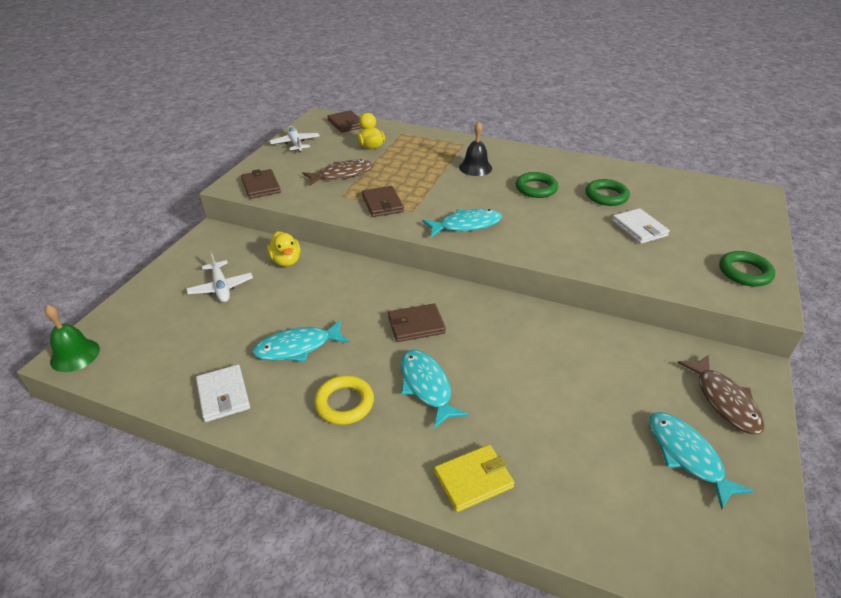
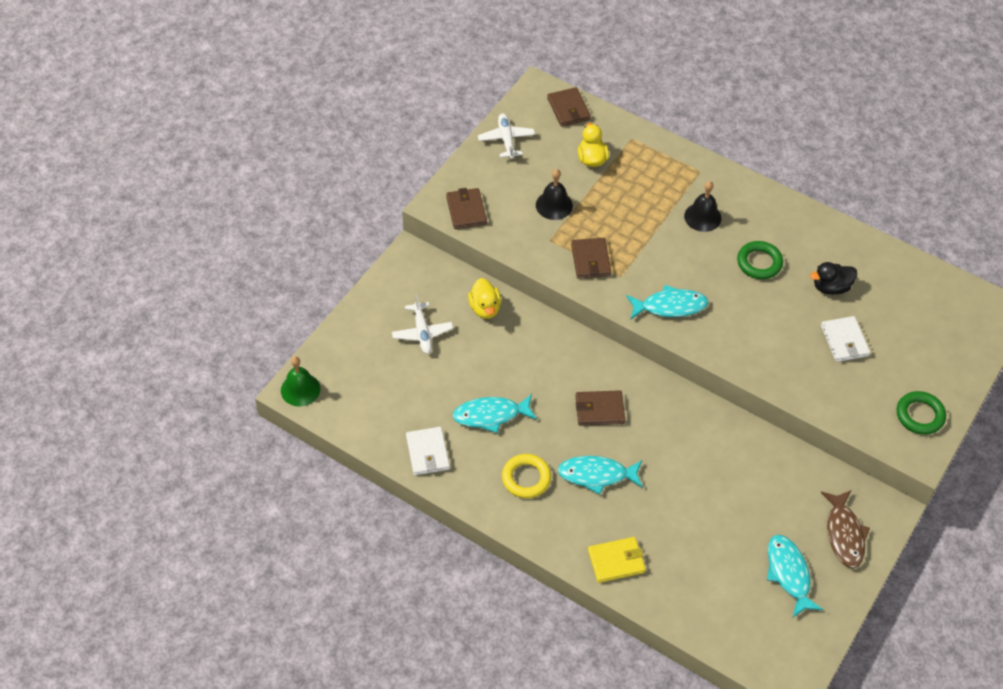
camera: 10 degrees right, 15 degrees up
(342, 175) = (554, 205): brown fish -> black bell
(426, 386) = (596, 475): turquoise fish -> turquoise fish turned 75 degrees counterclockwise
(606, 196) = (831, 287): green ring -> black duck

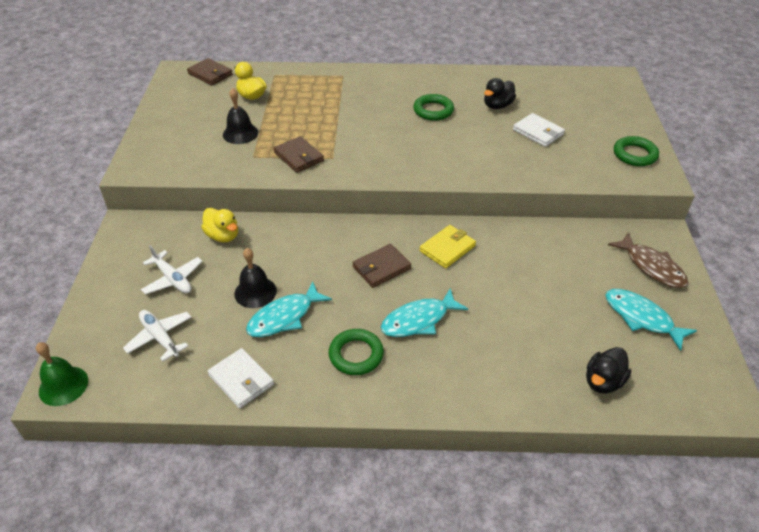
camera: 30 degrees left, 10 degrees down
(466, 210) = (162, 163): brown wallet -> none
(506, 139) = (169, 107): white plane -> white plane (160, 337)
(526, 478) = (356, 355): yellow ring -> green ring
(616, 561) = (494, 385): yellow wallet -> yellow wallet (447, 248)
(670, 306) = (389, 162): turquoise fish -> none
(702, 217) = (367, 99): black bell -> black bell (255, 292)
(706, 606) = (603, 381): none -> black duck

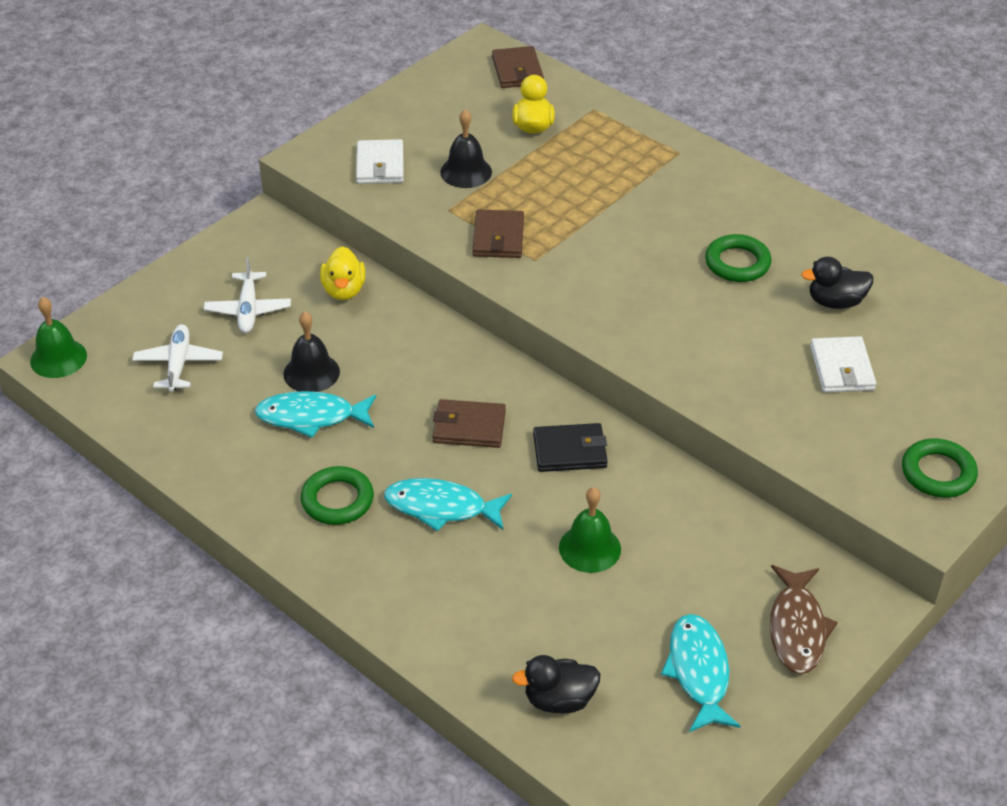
camera: 40 degrees right, 0 degrees up
(241, 380) = (207, 453): white wallet -> white wallet (380, 165)
(447, 248) = (570, 451): yellow wallet -> black wallet
(517, 291) = (589, 548): none -> green bell

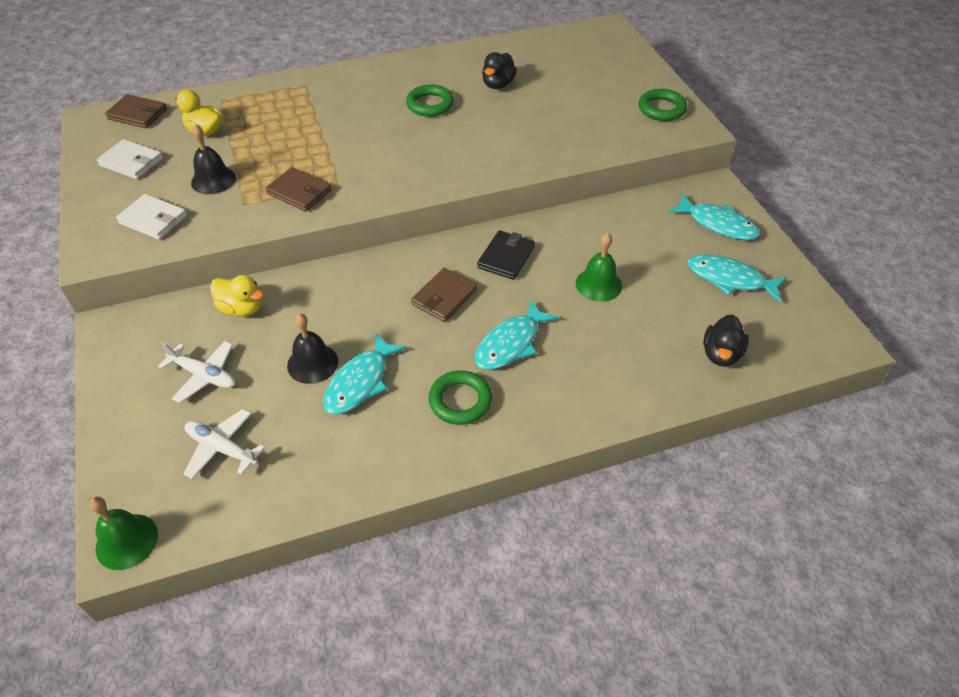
camera: 60 degrees left, 5 degrees up
(797, 628) = (717, 224): brown fish -> turquoise fish
(841, 368) = (554, 105): white wallet -> white wallet (131, 162)

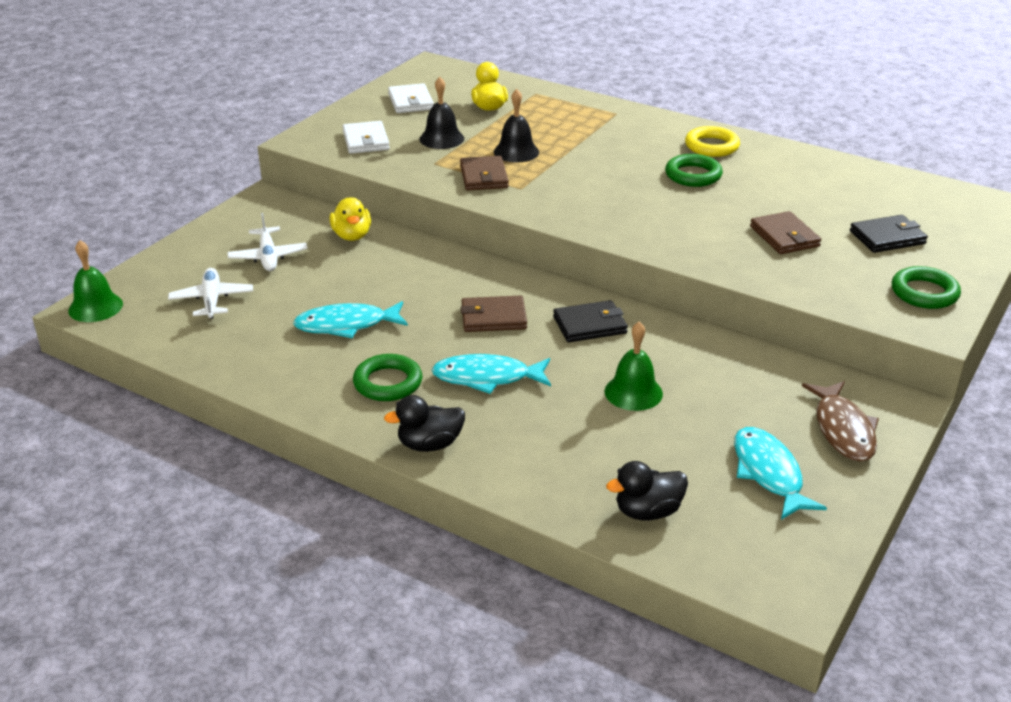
camera: 50 degrees right, 15 degrees down
(138, 114) = (464, 76): brown wallet -> brown wallet (784, 236)
(312, 363) = (338, 294): black bell -> black bell (516, 152)
(406, 75) = (711, 146): none -> yellow ring
(498, 84) = (785, 192): black duck -> black duck (429, 444)
(593, 83) = (887, 237): none -> black wallet
(717, 224) = (843, 429): turquoise fish -> brown fish

